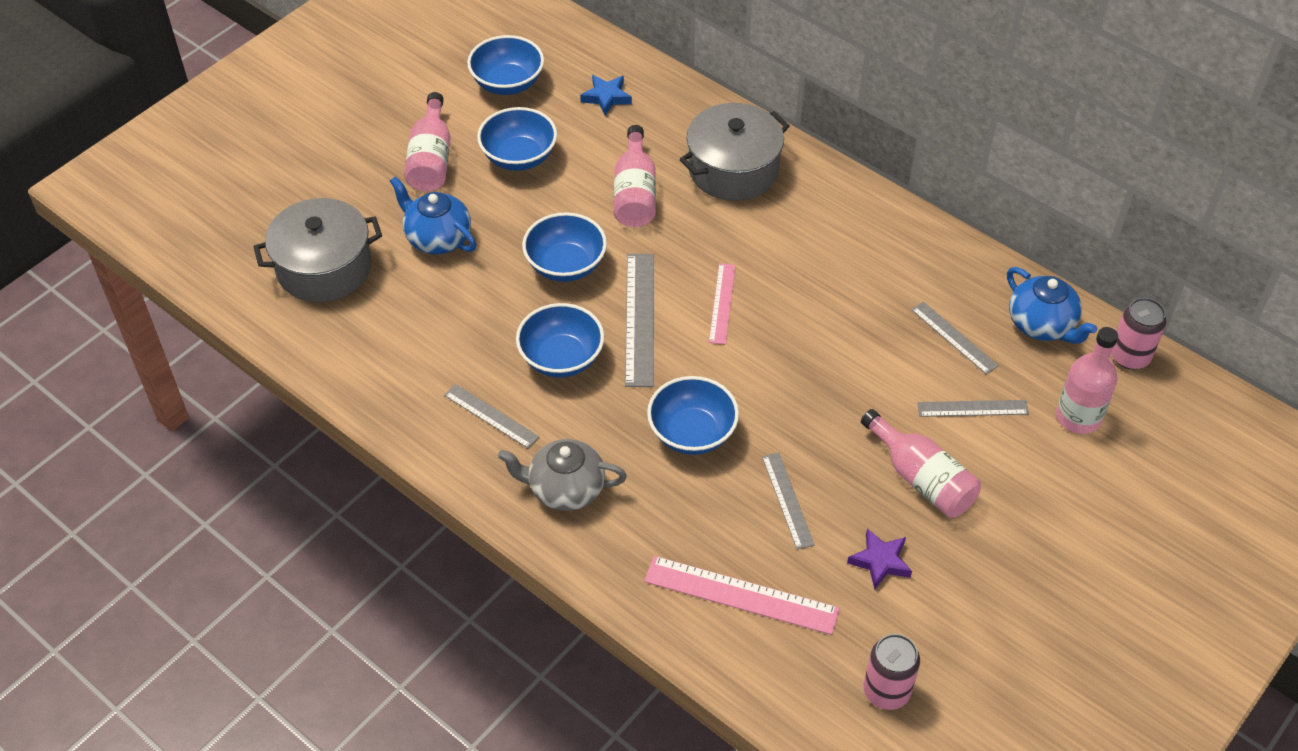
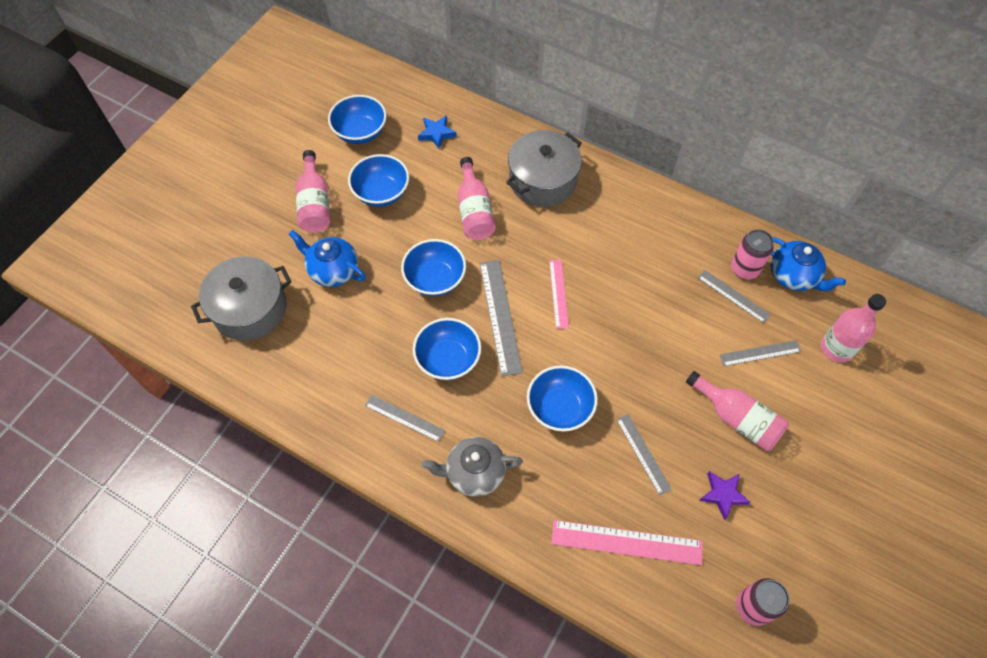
camera: 10 degrees left, 10 degrees up
(1129, 356) = (860, 292): pink can -> pink can (744, 269)

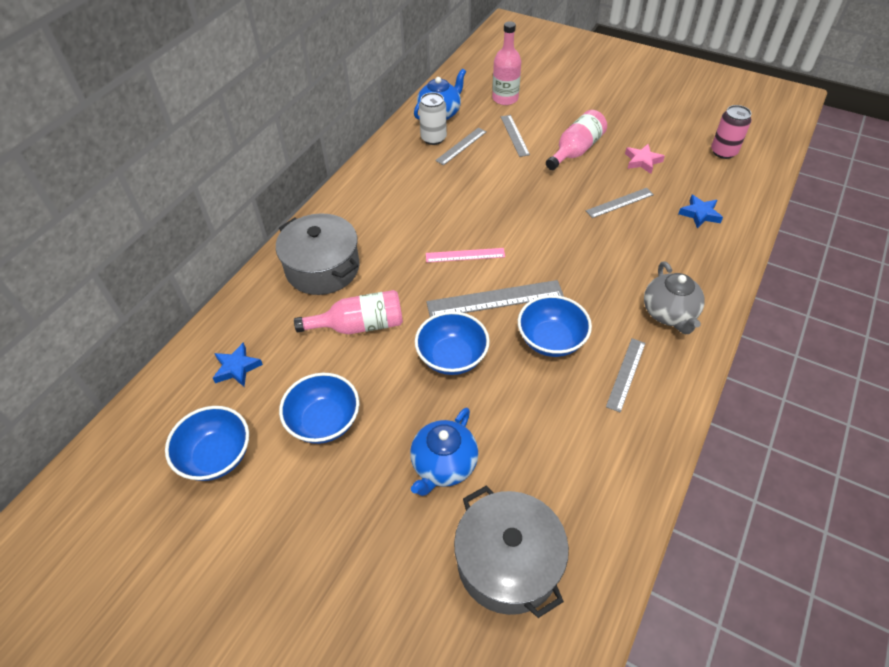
camera: 90 degrees left, 10 degrees down
(315, 204) = (336, 500): pink bottle -> none
(560, 408) = (588, 254): blue bowl -> none
(626, 542) = (700, 214): pink ruler -> blue star
(723, 495) = (642, 161): purple star -> pink star
(744, 269) = (433, 138): pink can -> white can

